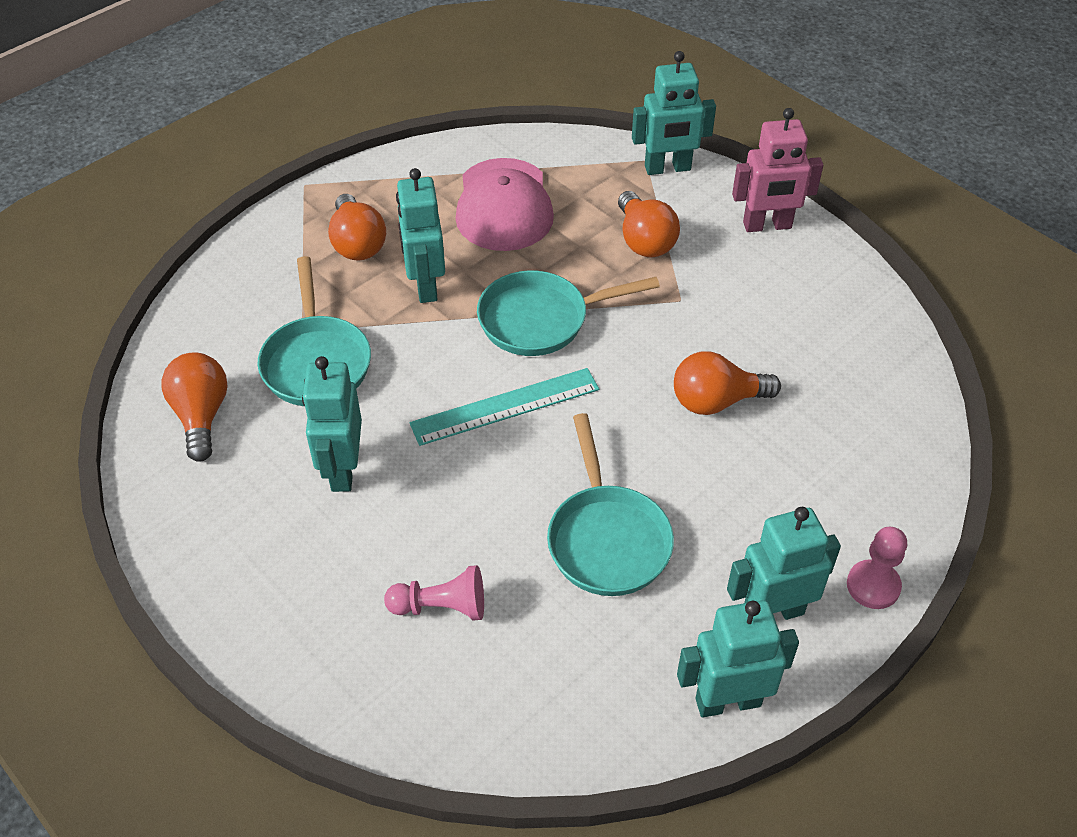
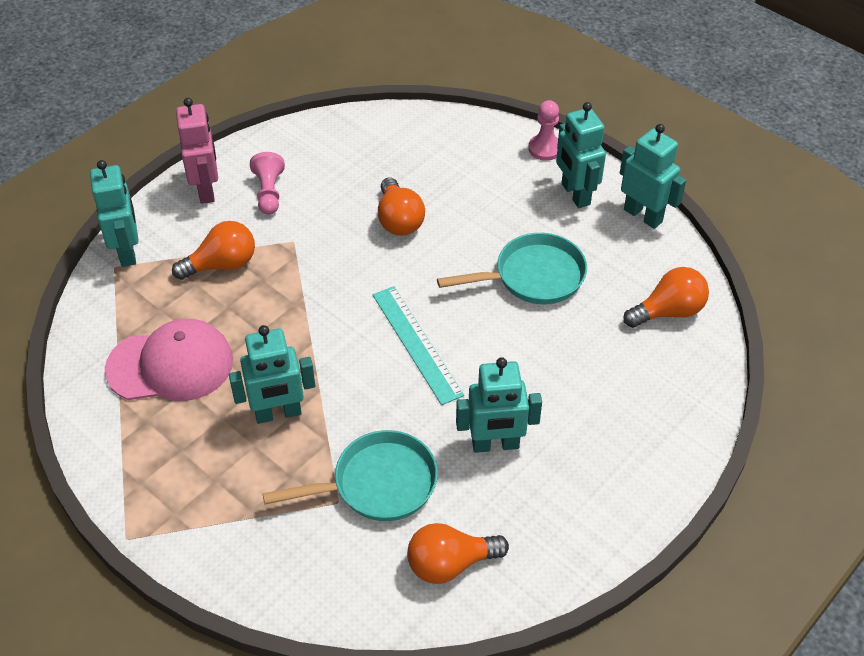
camera: 95 degrees left, 0 degrees up
(357, 243) = (220, 475): orange light bulb -> orange light bulb (668, 311)
(441, 607) = (609, 365): pink pawn -> pink pawn (269, 193)
(540, 320) = (319, 328): turquoise pan -> none
(727, 701) = (643, 215): turquoise robot -> turquoise robot turned 150 degrees clockwise

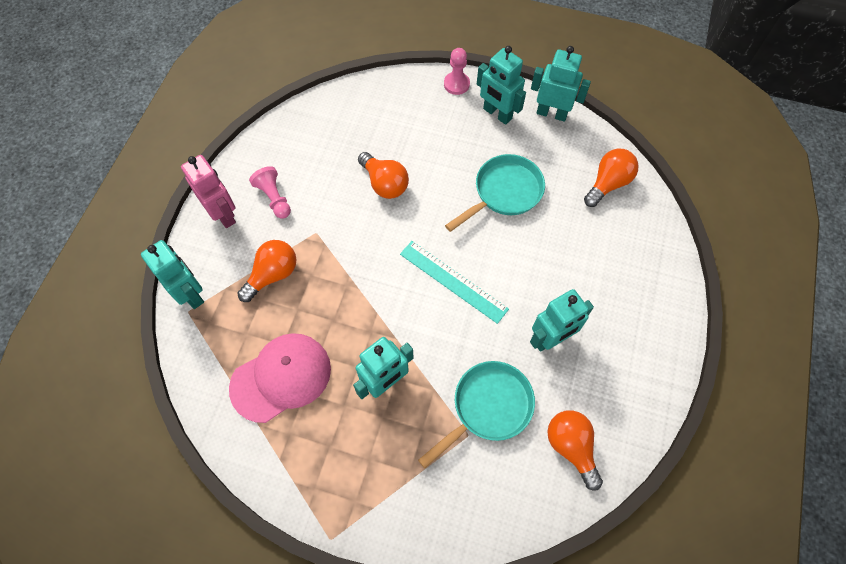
camera: 25 degrees left, 15 degrees up
(450, 564) = (571, 447): orange light bulb -> orange light bulb turned 105 degrees clockwise

